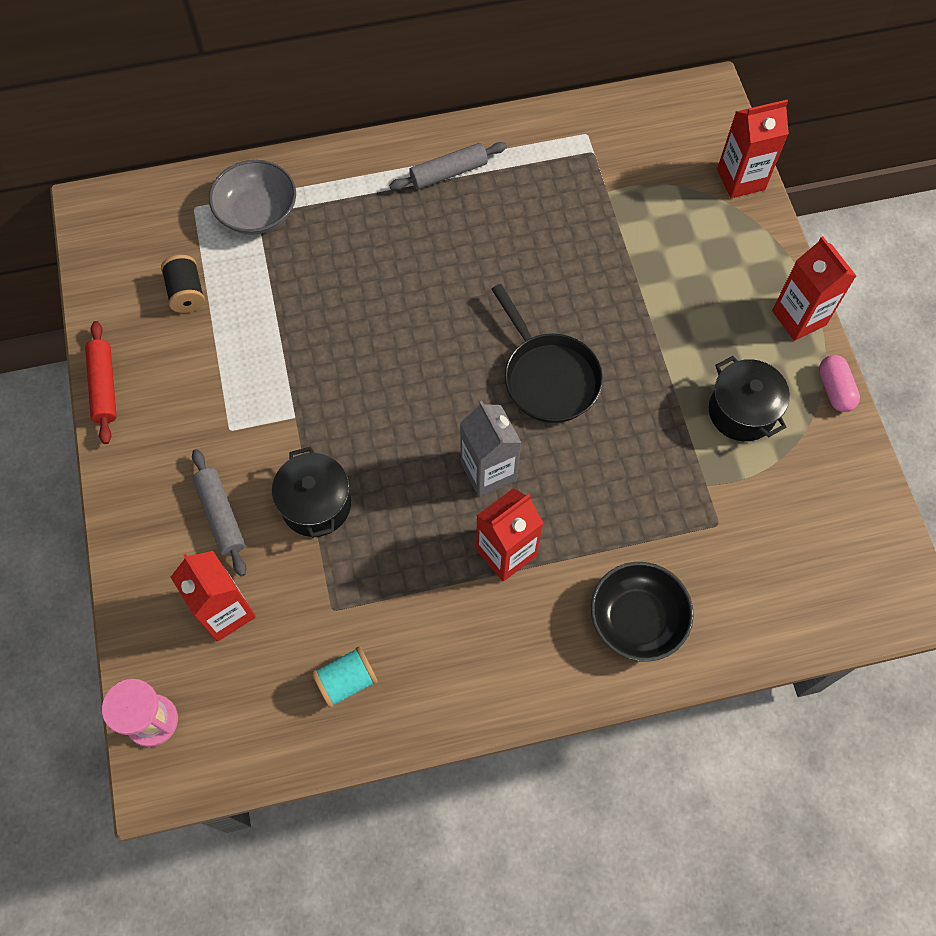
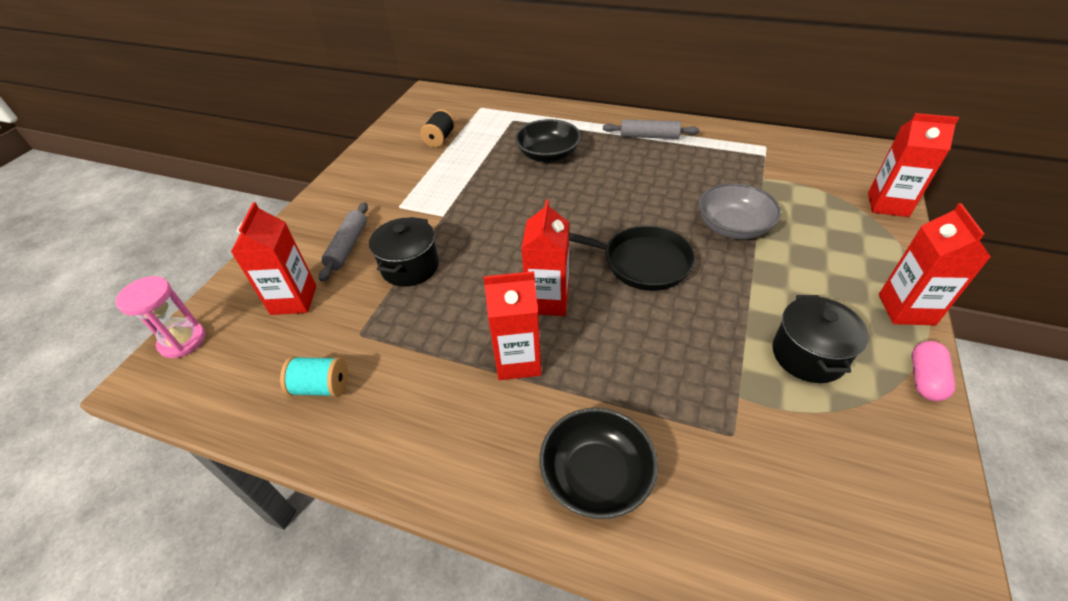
camera: 35 degrees right, 20 degrees down
(104, 386) = (353, 162): red rolling pin -> none
(257, 212) = (513, 119): grey bowl -> grey bowl (733, 227)
(348, 260) = (548, 155): none -> black bowl
(488, 472) = (548, 301): grey carton -> red carton
(548, 377) = (641, 262): black pan -> black pan turned 75 degrees counterclockwise

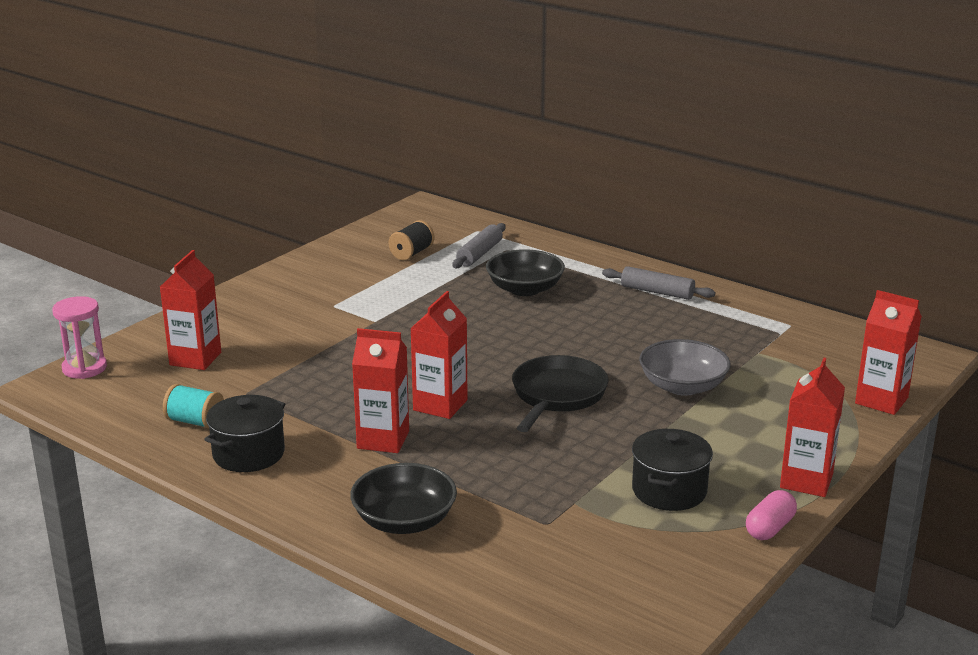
camera: 15 degrees right, 20 degrees down
(348, 247) = (265, 328): grey rolling pin -> grey rolling pin (479, 254)
(410, 267) = (319, 355): black pot -> black pot (248, 454)
(641, 262) = (557, 395): black pan -> black pan turned 105 degrees counterclockwise

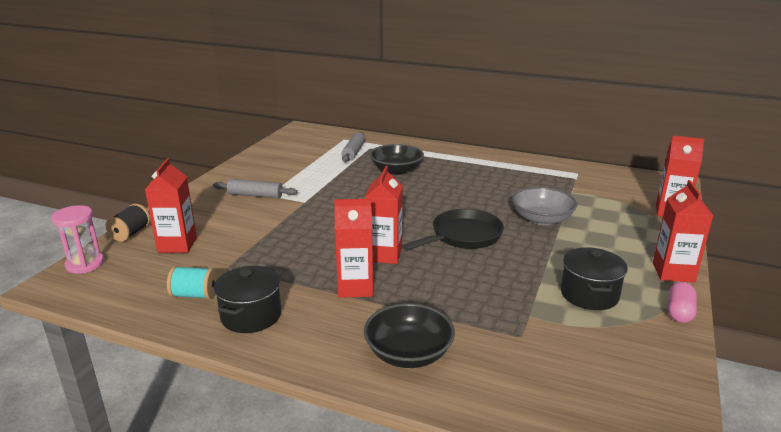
camera: 15 degrees left, 0 degrees up
(411, 253) = (308, 156): black spool -> black spool (130, 233)
(557, 395) = (463, 236): black pan -> black pan turned 45 degrees clockwise
(657, 292) = (482, 163): grey rolling pin -> grey rolling pin (255, 195)

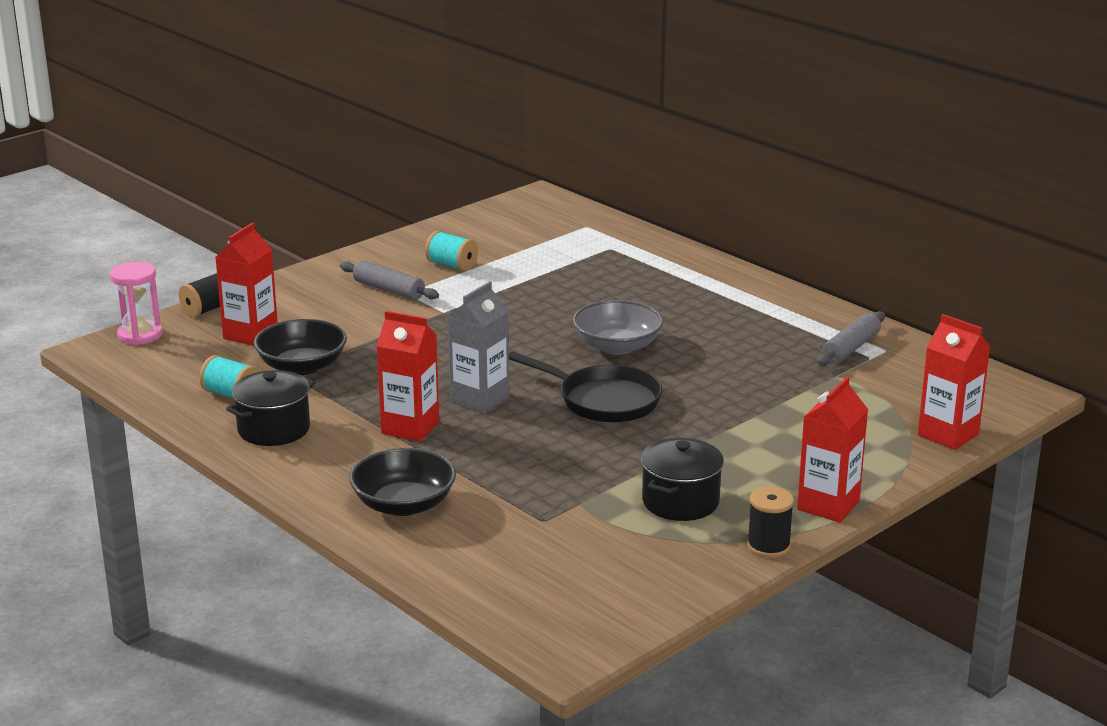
camera: 25 degrees right, 0 degrees up
(284, 173) = (452, 265): none -> turquoise spool
(353, 152) = (579, 251): grey rolling pin -> grey rolling pin (851, 348)
(384, 254) = (479, 400): red carton -> grey carton
(396, 170) = (613, 291): black bowl -> black bowl (302, 366)
(463, 236) = (603, 400): black pan -> black pan turned 45 degrees clockwise
(542, 219) = (739, 402): grey bowl -> grey bowl (617, 346)
(679, 312) = (768, 546): pink capsule -> black spool

